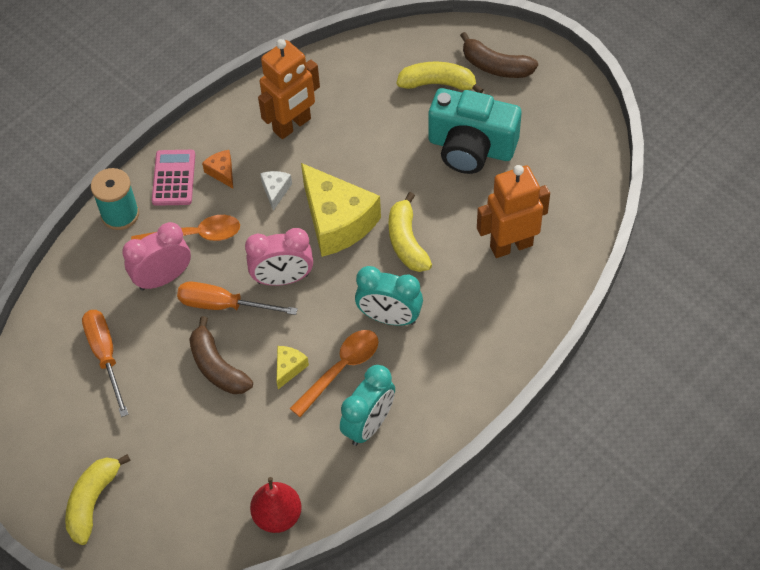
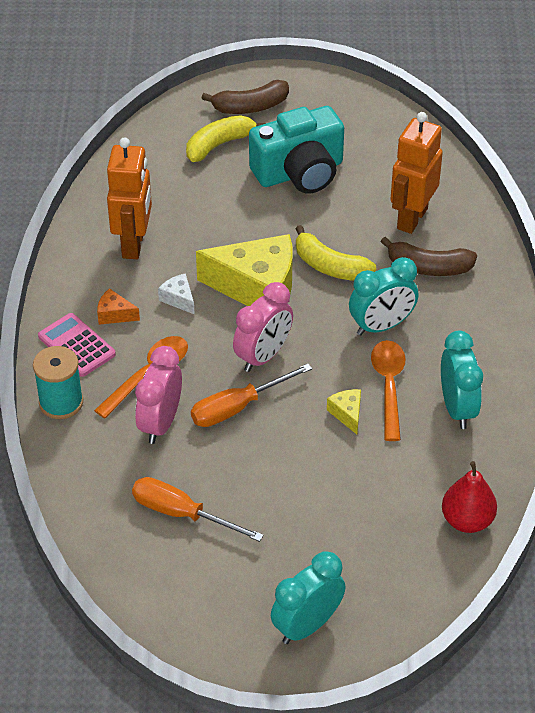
camera: 45 degrees left, 10 degrees down
(93, 502) = (307, 625): yellow banana -> turquoise clock
(217, 367) = (288, 454): brown banana -> brown banana (428, 267)

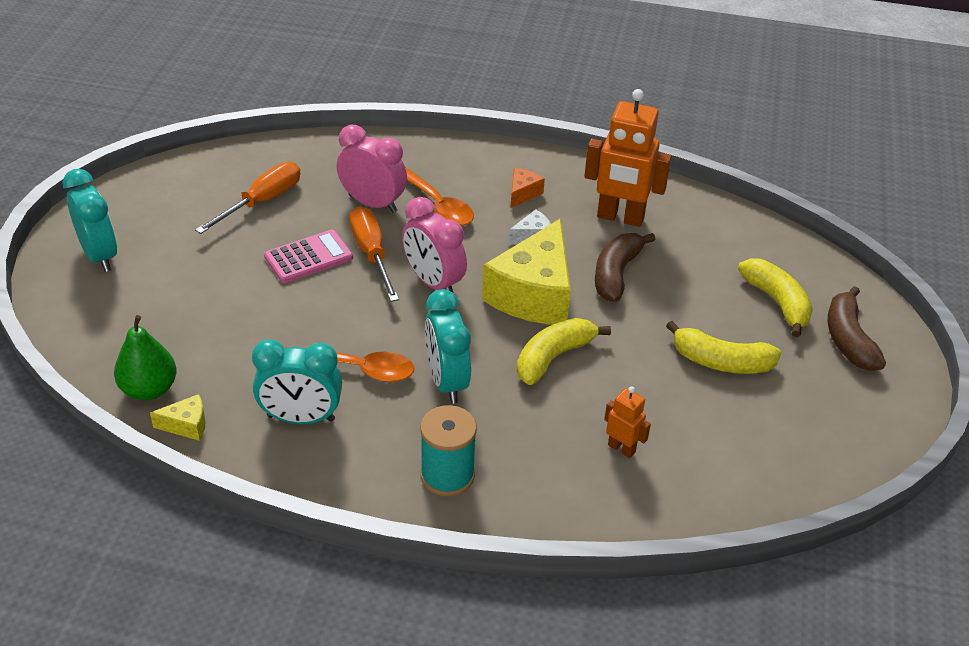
camera: 100 degrees right, 5 degrees down
(61, 402) = (421, 150): turquoise spool -> turquoise spool (447, 475)
(76, 345) = (489, 166): pink calculator -> pink calculator (309, 257)
(300, 172) = (721, 361): turquoise camera -> yellow banana
(347, 414) = (330, 329): yellow cheese -> yellow cheese (186, 425)
(411, 218) = (621, 448): orange robot -> orange robot, size x0.50
(428, 267) = (530, 445): brown banana -> brown banana (616, 274)
(467, 520) = (149, 389): red pear -> green pear

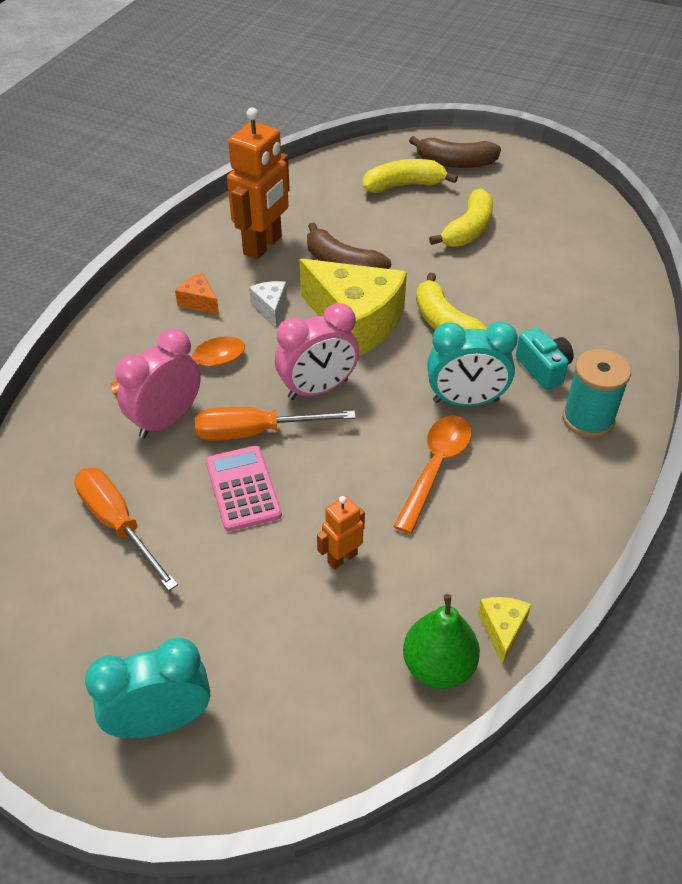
camera: 75 degrees left, 5 degrees up
(301, 418) = (502, 522): turquoise clock -> none
(511, 437) = (543, 369): none -> turquoise camera
(621, 448) = (562, 305): orange robot -> orange robot (342, 558)

